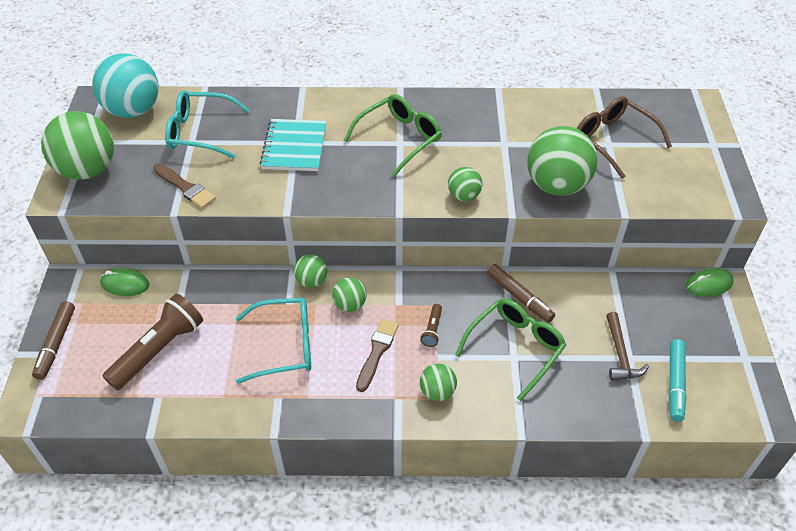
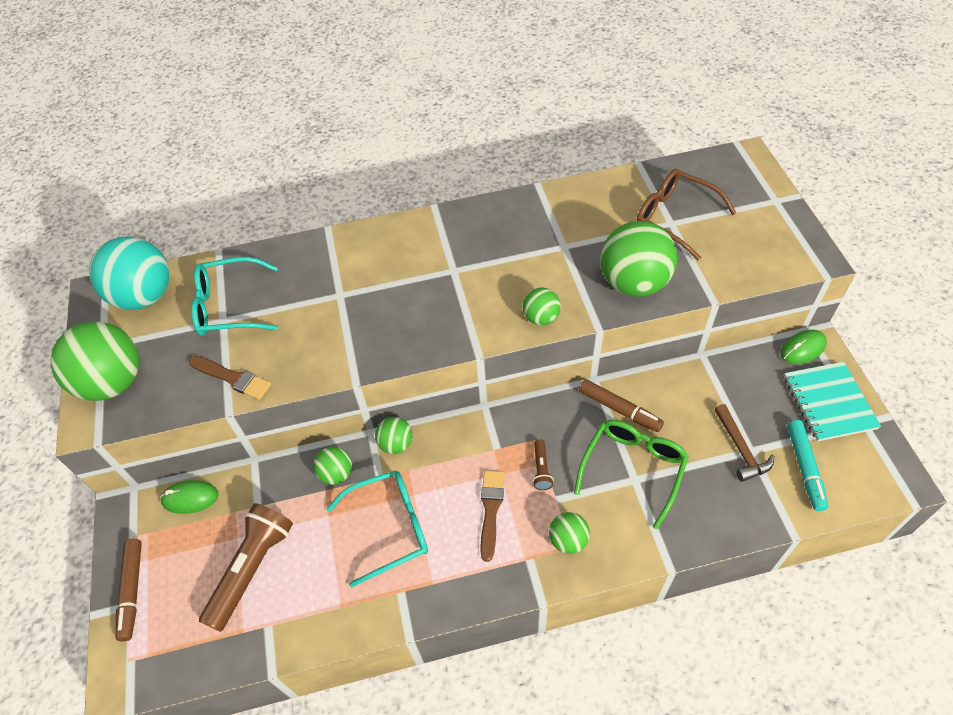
camera: 10 degrees left, 5 degrees up
(294, 147) = (340, 301): turquoise notebook -> turquoise notebook (829, 402)
(350, 304) = (445, 461): green ball -> green ball (336, 473)
(399, 139) = (451, 265): green glasses -> none

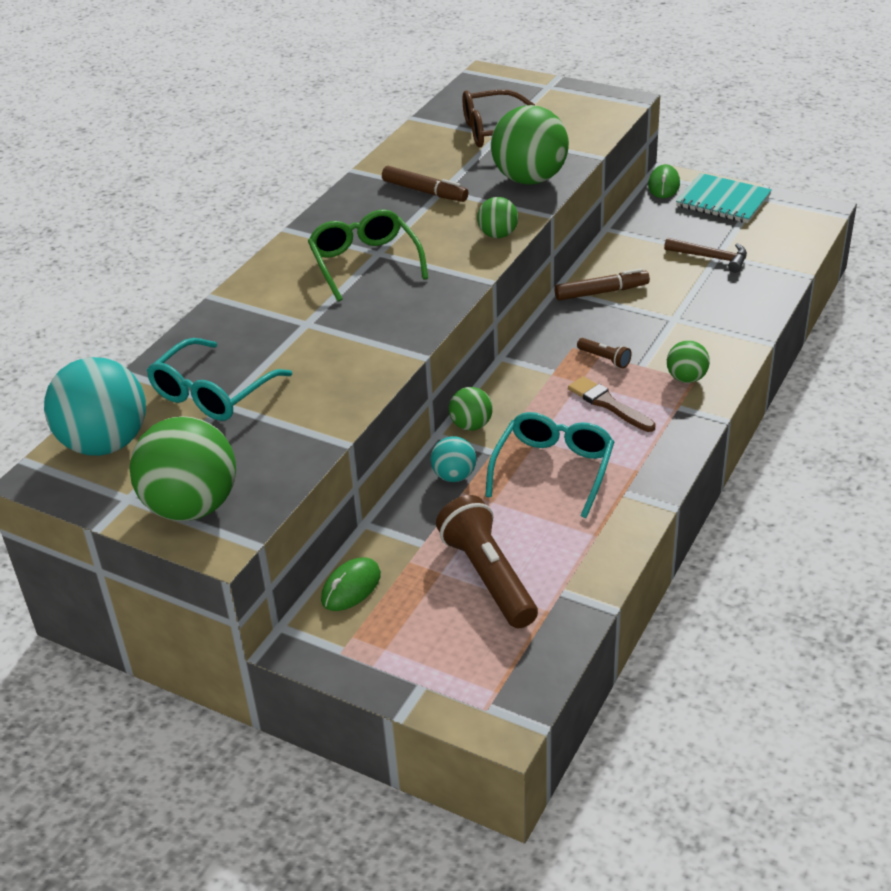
camera: 50 degrees left, 15 degrees down
(132, 591) = (408, 675): brown marker -> brown marker (425, 191)
(232, 378) = (308, 425): brown brush -> none
(336, 473) = (454, 476): green ball -> turquoise ball
(633, 468) = (663, 314): green glasses -> green glasses (365, 263)
(804, 468) = (762, 240): turquoise marker -> none

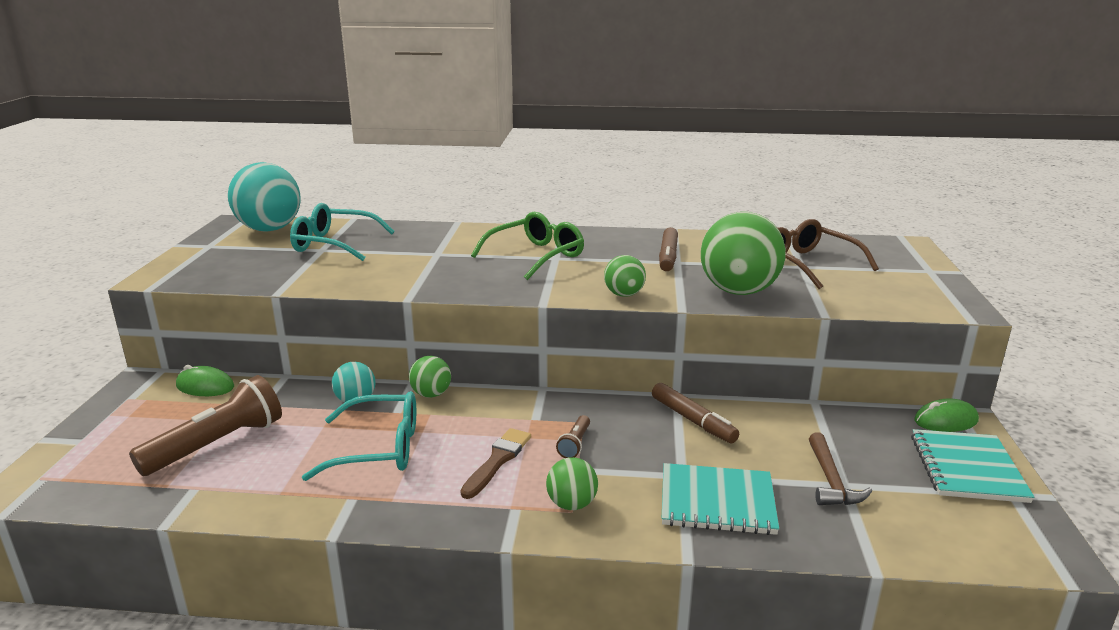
camera: 65 degrees right, 15 degrees down
(191, 507) = (197, 263): green ball -> none
(713, 312) = (717, 502): none -> turquoise notebook

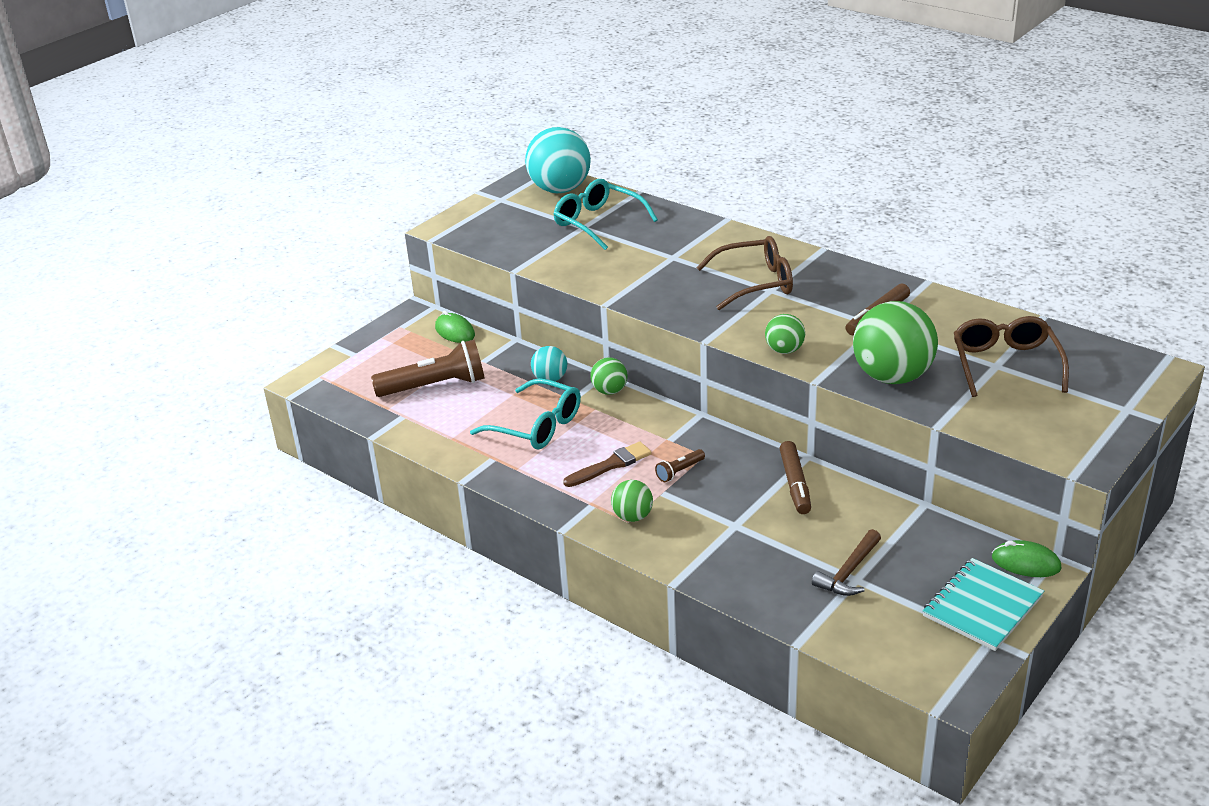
camera: 35 degrees right, 10 degrees up
(536, 256) = (755, 283): green glasses -> brown glasses
(717, 502) = (739, 554): turquoise notebook -> none

